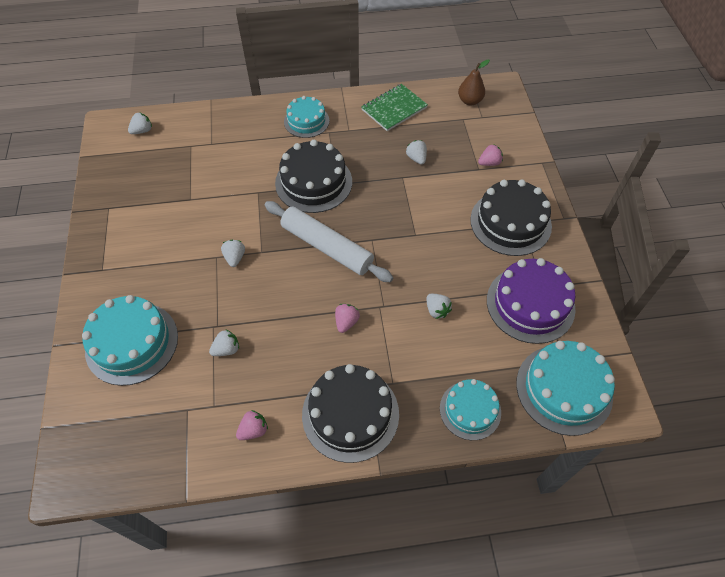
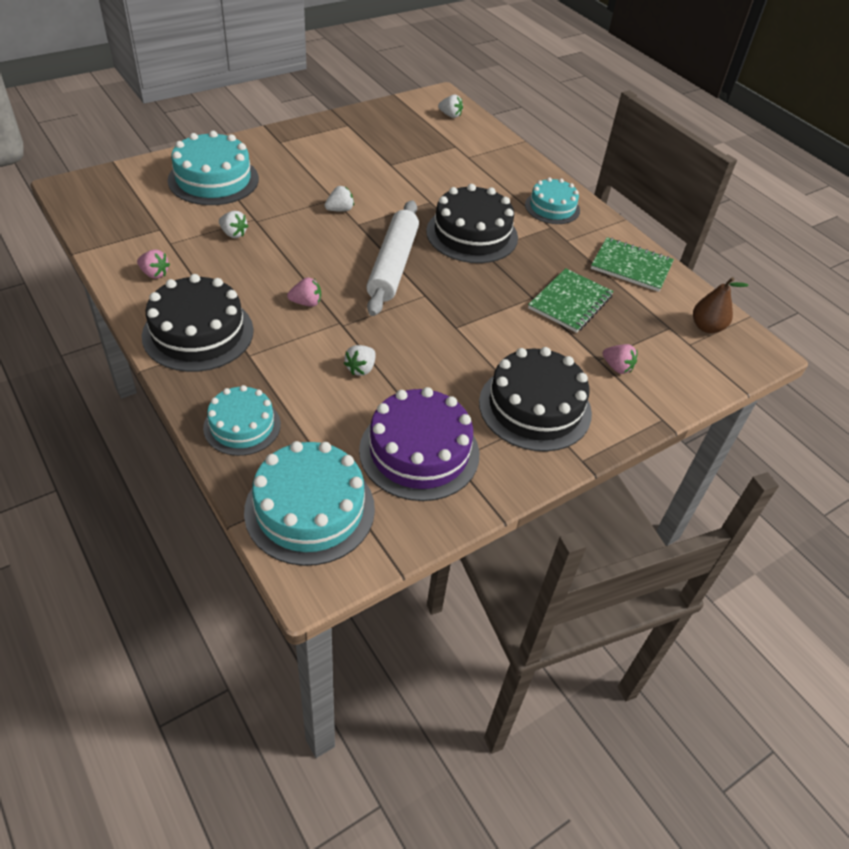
camera: 60 degrees right, 10 degrees down
(416, 158) = (570, 302): white strawberry -> green notebook

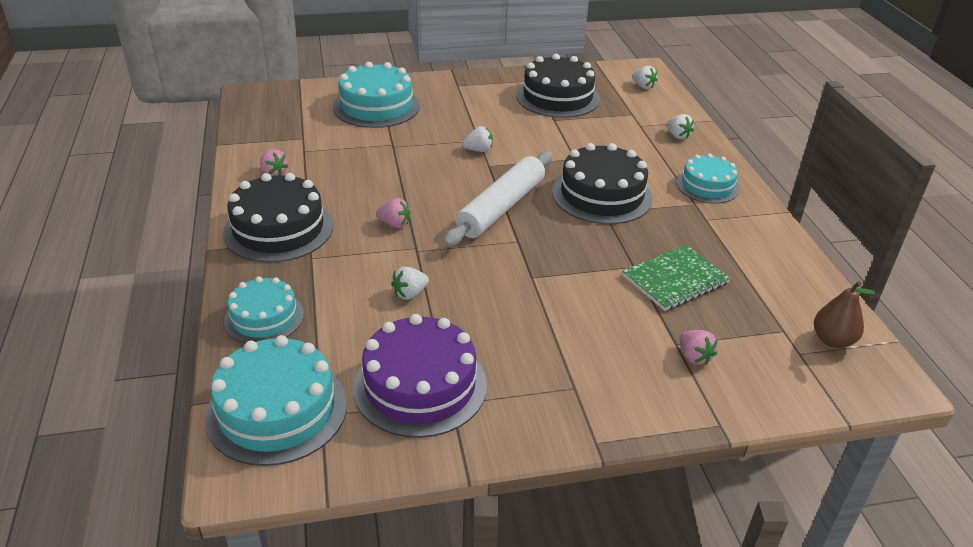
camera: 25 degrees right, 10 degrees down
(233, 234) = (365, 153): white strawberry -> white strawberry (677, 136)
(535, 407) = (572, 374): black cake -> black cake (557, 97)
(631, 266) = (769, 259): green notebook -> none

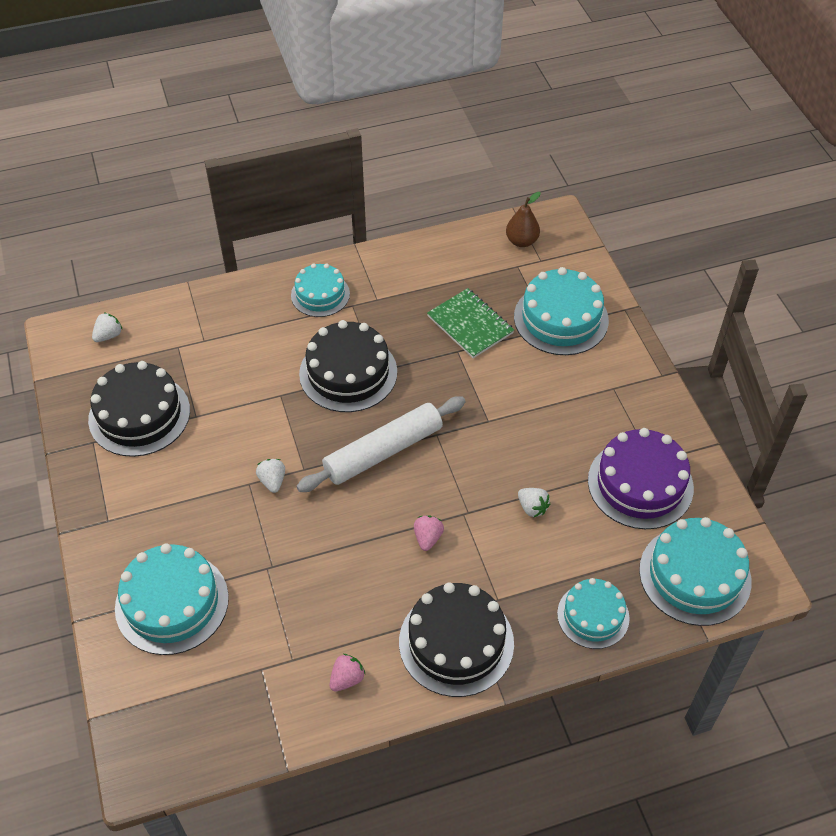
camera: 95 degrees left, 15 degrees up
(501, 208) = (383, 451): white rolling pin -> white rolling pin turned 60 degrees counterclockwise
(677, 136) = (225, 311): white strawberry -> none
(694, 357) = (561, 318): pink strawberry -> turquoise cake

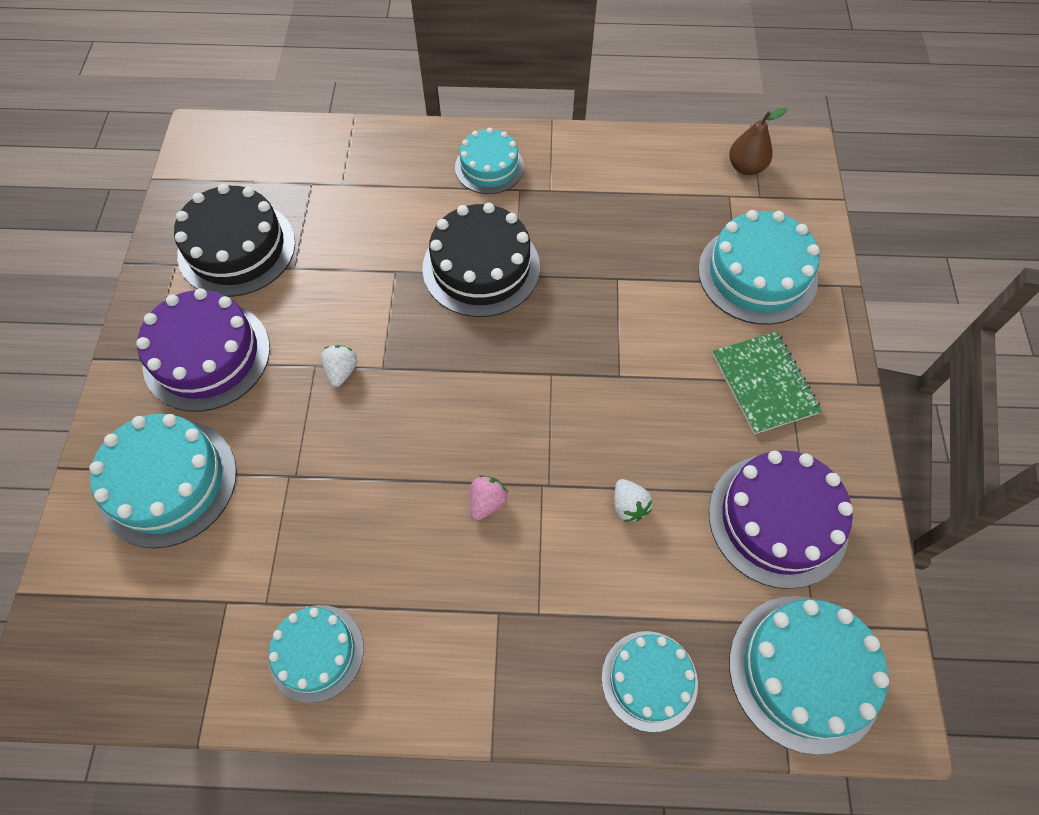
camera: 20 degrees right, 10 degrees up
(108, 335) = (247, 150): white strawberry -> none
(156, 502) = (207, 355): none -> purple cake
(347, 679) = (316, 652): pink strawberry -> turquoise cake
(383, 451) = (481, 375): white rolling pin -> none
(456, 642) = (464, 653): black cake -> none
(470, 325) = (645, 251): green notebook -> green notebook (764, 384)

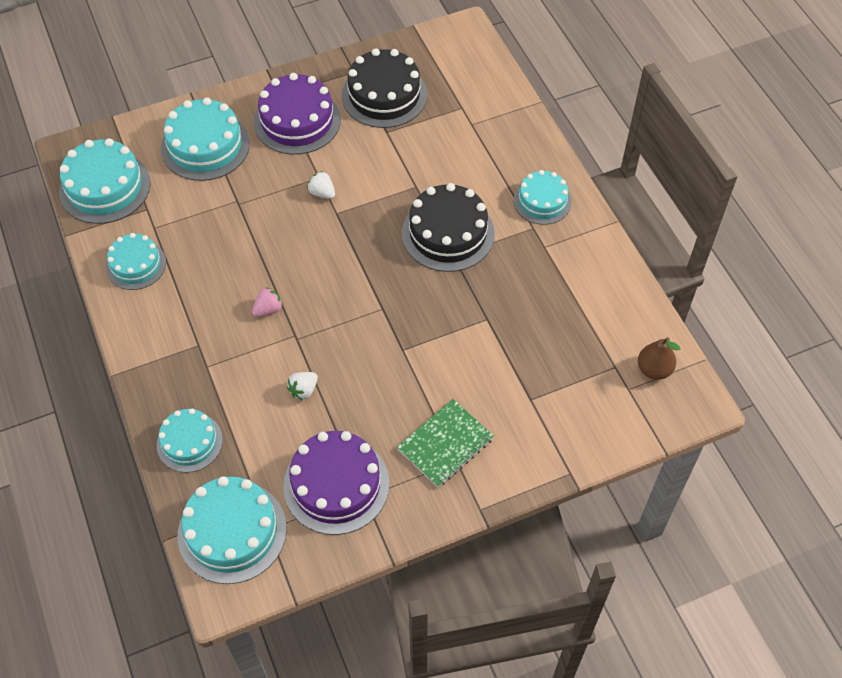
camera: 65 degrees right, 5 degrees down
(341, 371) = (322, 193): white strawberry -> white strawberry turned 120 degrees counterclockwise
(487, 502) = (268, 310): pink strawberry -> pink strawberry turned 45 degrees counterclockwise
(757, 274) = (546, 410): turquoise cake -> turquoise cake (105, 187)

